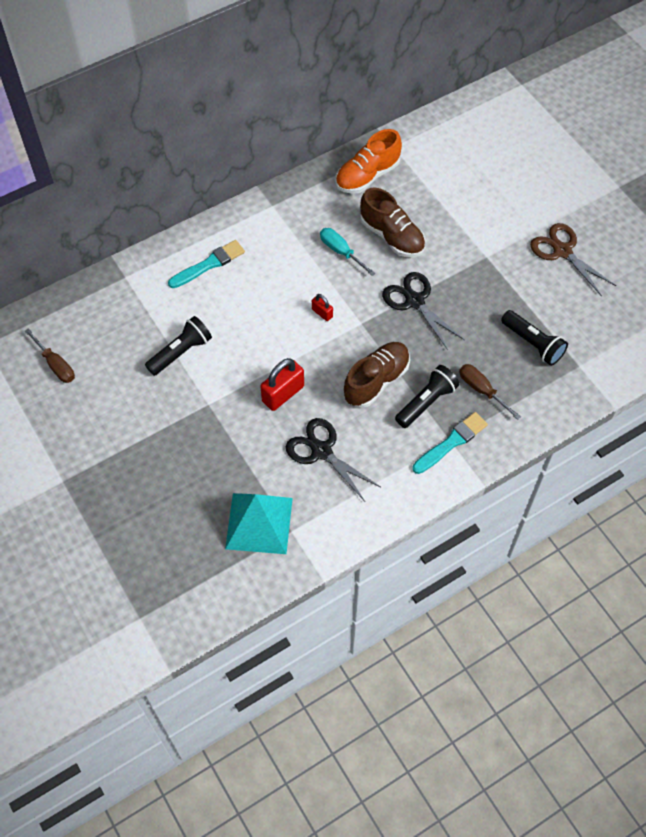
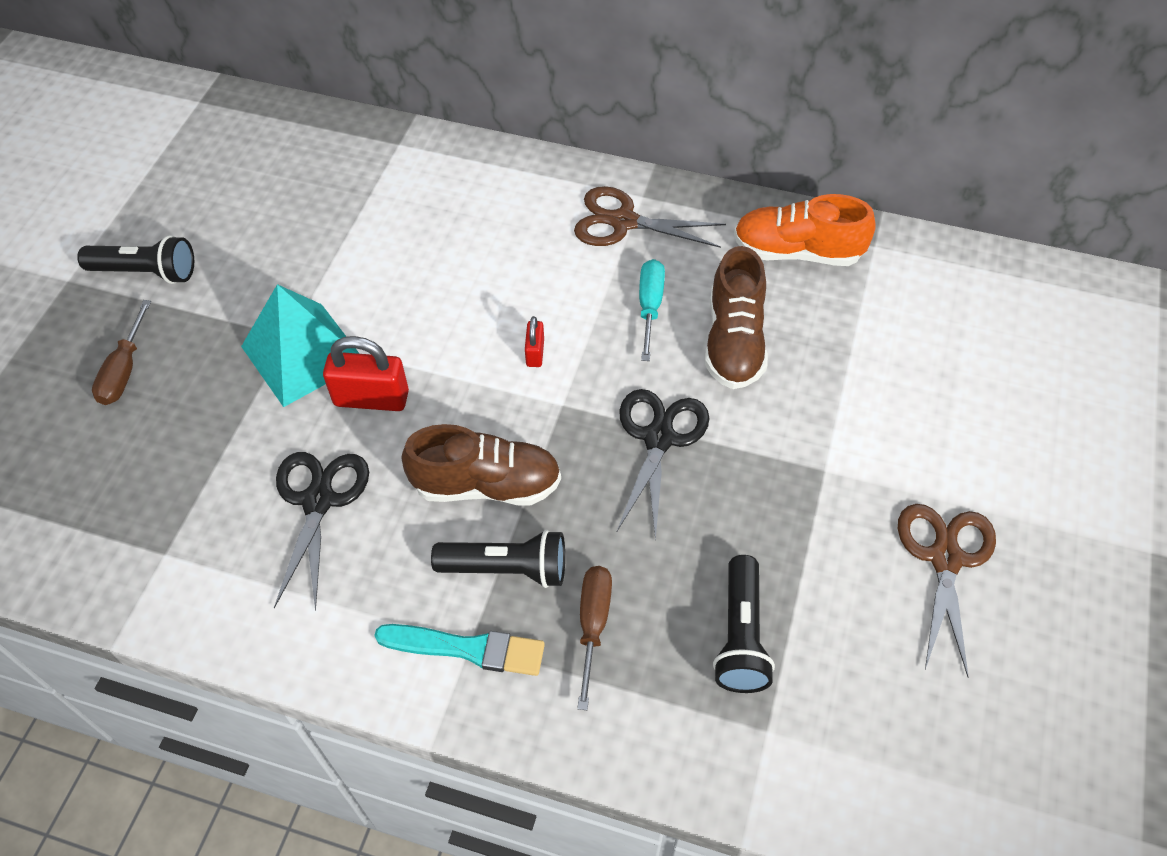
camera: 50 degrees right, 5 degrees down
(55, 364) = (222, 169): brown screwdriver -> brown screwdriver (124, 370)
(181, 352) = (341, 260): black flashlight -> black flashlight (146, 272)
(209, 264) = (492, 199): turquoise brush -> none
(259, 523) = (150, 510): turquoise pyramid -> turquoise pyramid (303, 354)
(280, 224) = (623, 222): none -> brown scissors

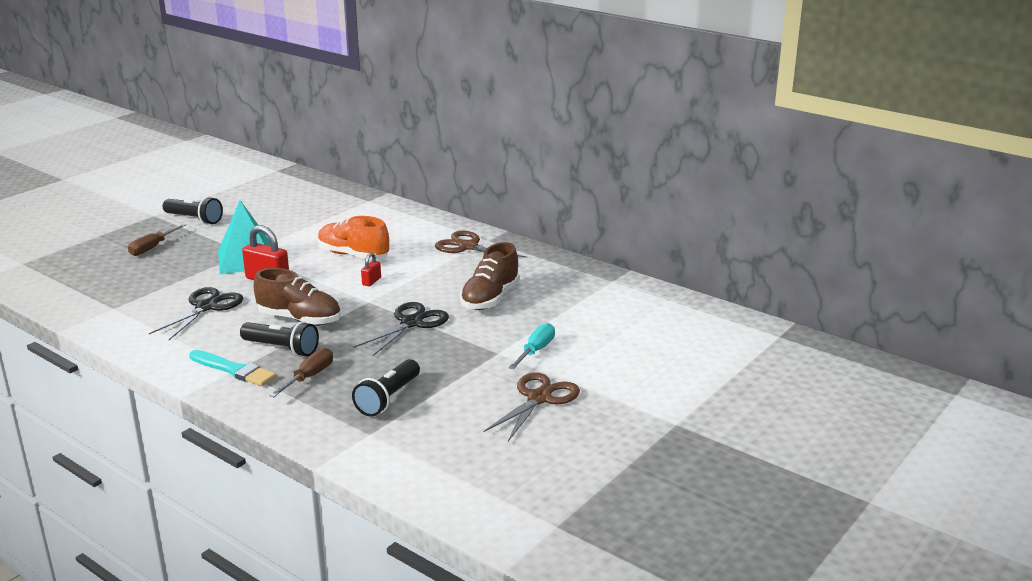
camera: 20 degrees right, 30 degrees down
(650, 307) = (453, 278): turquoise screwdriver -> turquoise screwdriver (535, 351)
(797, 252) = (561, 275): orange shoe -> orange shoe (353, 255)

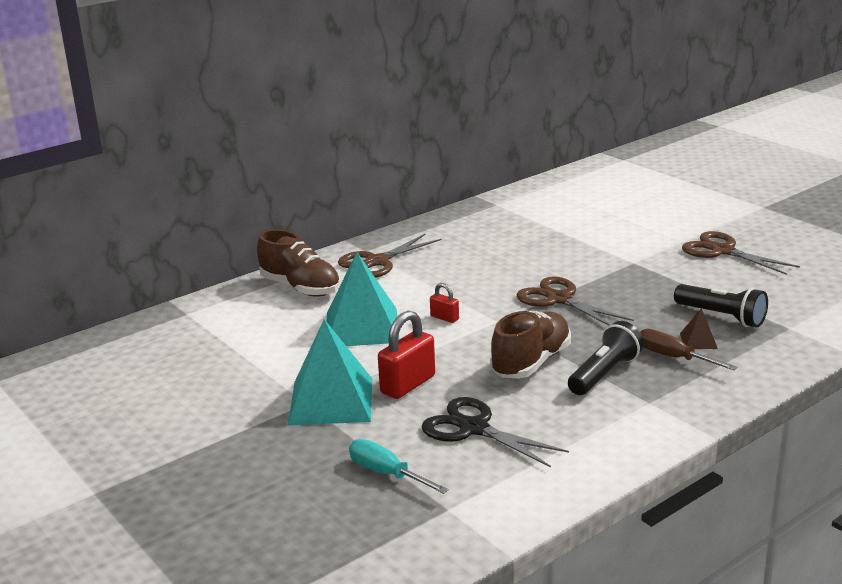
camera: 75 degrees left, 0 degrees up
(152, 247) = (237, 485): brown screwdriver -> none
(194, 219) = (147, 450): black flashlight -> none
(234, 370) = (652, 404): turquoise brush -> none
(340, 388) = (698, 341): none -> brown pyramid
(353, 255) = (362, 327): orange shoe -> turquoise pyramid
(411, 323) = (559, 299): black scissors -> brown scissors
(490, 299) = (515, 258): brown shoe -> brown shoe (300, 288)
(535, 351) = (633, 246): turquoise screwdriver -> turquoise screwdriver (387, 474)

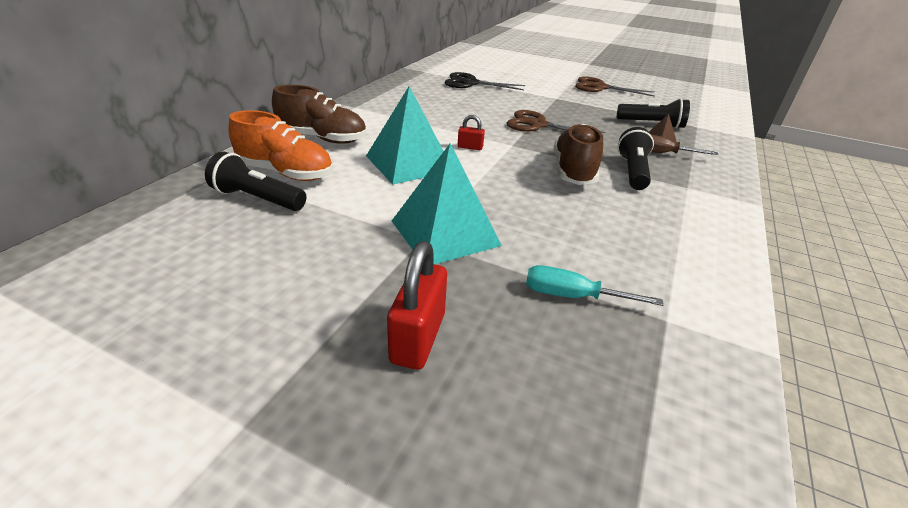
camera: 30 degrees left, 10 degrees up
(199, 342) = (257, 199): none -> black flashlight
(240, 321) = (286, 173): none -> orange shoe
(377, 262) = (373, 113): brown scissors -> none
(408, 384) = (498, 205): red padlock -> red padlock (418, 338)
(473, 428) = (595, 233): black scissors -> black scissors (470, 83)

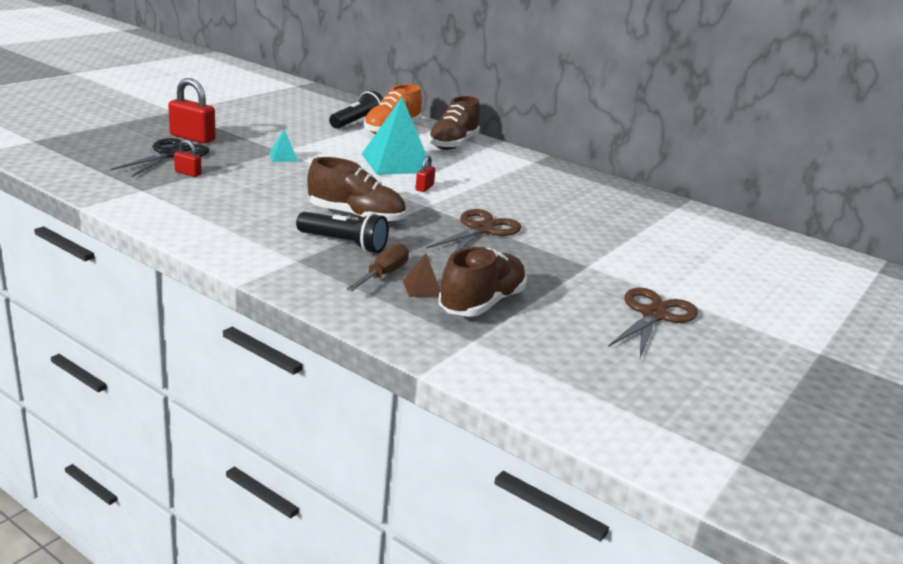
camera: 100 degrees right, 10 degrees down
(445, 233) = (283, 157): turquoise pyramid -> turquoise pyramid, size x0.43
(470, 83) = (635, 224): black scissors -> black scissors (171, 154)
(573, 296) = (188, 173): turquoise screwdriver -> red padlock
(652, 124) = (482, 304): black flashlight -> brown shoe

